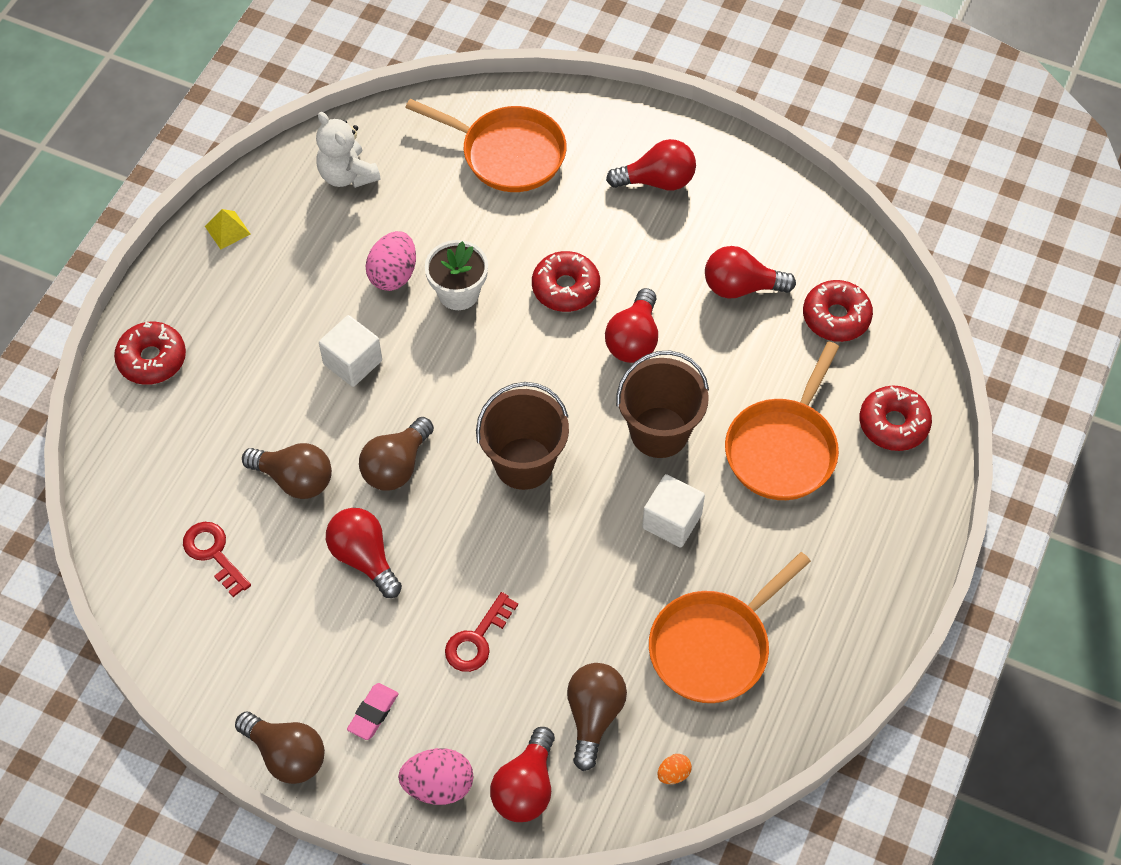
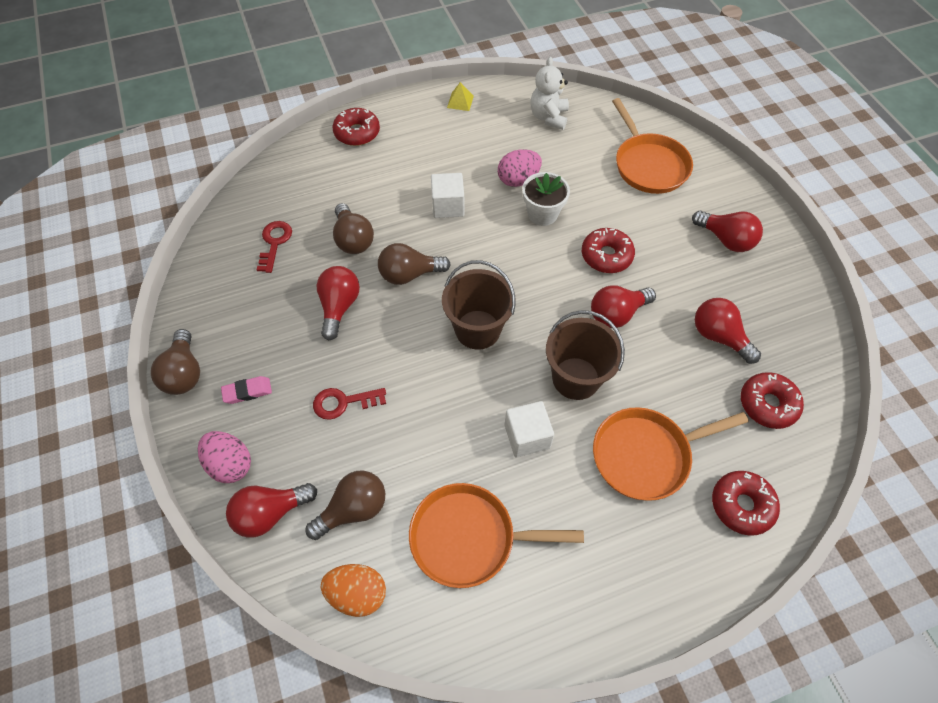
camera: 45 degrees right, 0 degrees up
(673, 774) = (357, 593): orange egg -> orange egg, size x1.99

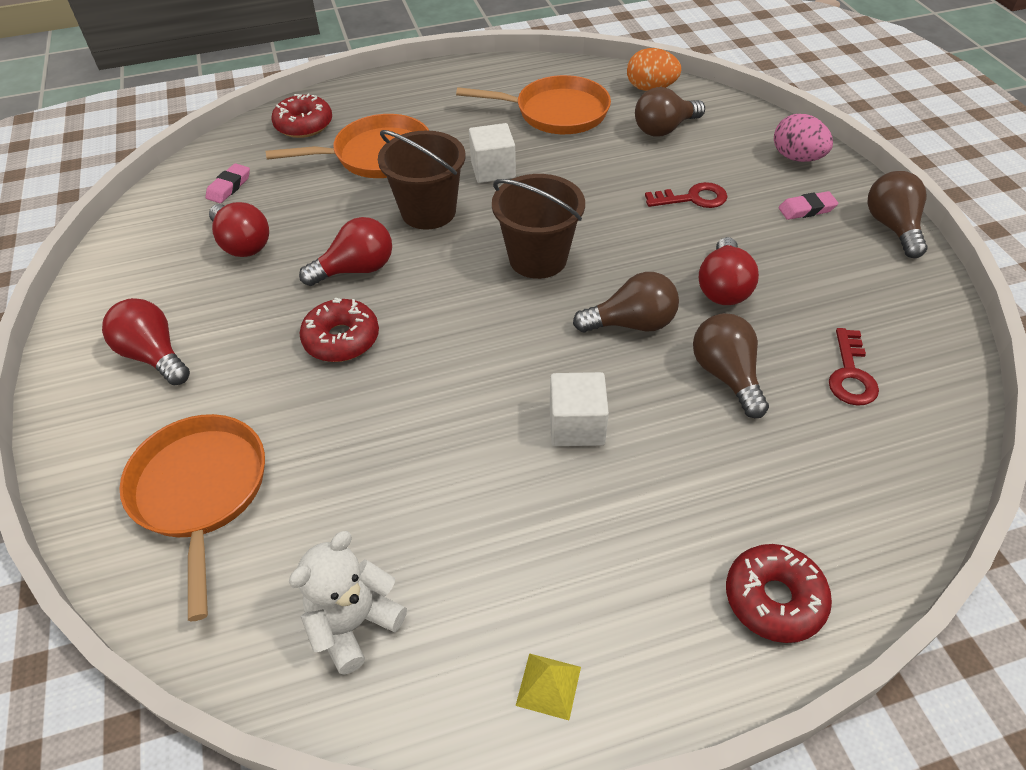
camera: 175 degrees left, 10 degrees down
(270, 513) = (742, 128): red light bulb -> none
(518, 180) = (449, 470): pink egg -> none
(542, 214) = (420, 406): white flower pot -> none
(548, 117) = (354, 623): white teddy bear -> white teddy bear turned 150 degrees counterclockwise
(768, 404) = (229, 187): red donut -> pink eraser

